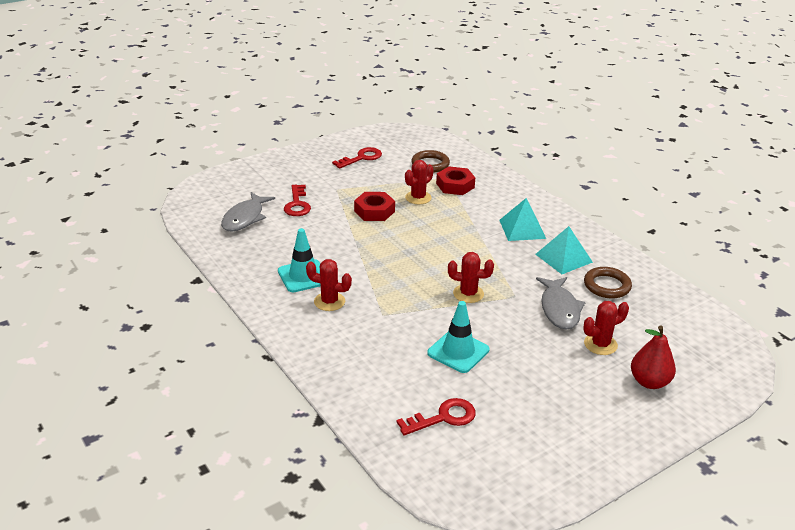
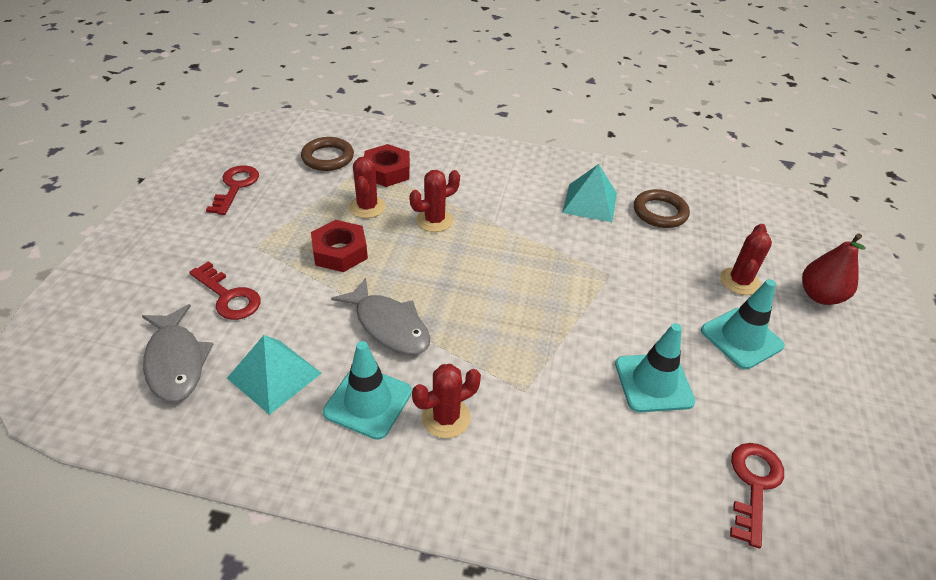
camera: 45 degrees left, 10 degrees up
(468, 294) = (568, 300): red cactus -> red cactus (434, 220)
(522, 229) = (515, 190): turquoise pyramid -> turquoise pyramid (274, 375)
(549, 367) = (741, 338): none -> turquoise traffic cone
(559, 309) = (661, 264): grey fish -> grey fish (389, 326)

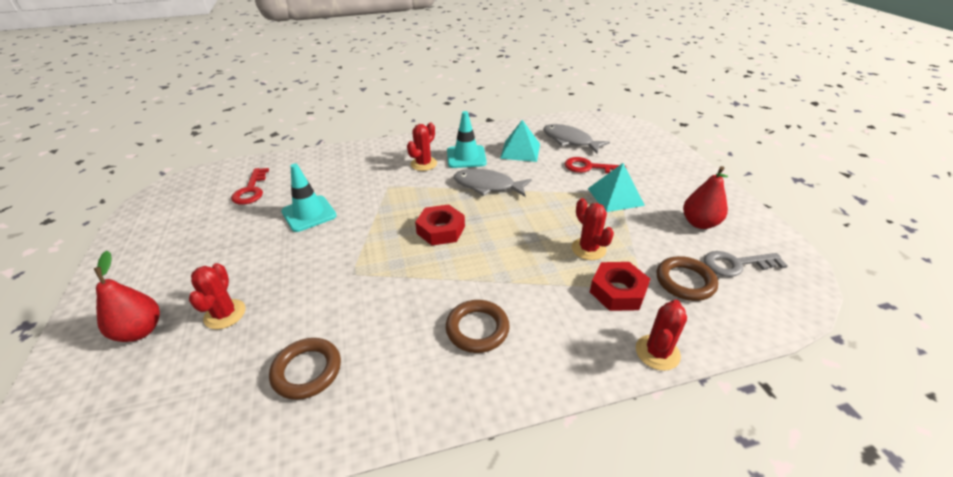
camera: 155 degrees right, 5 degrees down
(235, 187) = (699, 223): red key -> red pear
(270, 151) = (736, 264): none -> grey key
(340, 252) = (564, 210): red nut -> red nut (441, 230)
(434, 220) = (525, 260): red cactus -> red cactus (657, 352)
(518, 190) = (477, 329): none -> brown ring
(590, 202) = (393, 348): turquoise pyramid -> turquoise pyramid (615, 196)
(741, 338) = (237, 263): turquoise traffic cone -> none

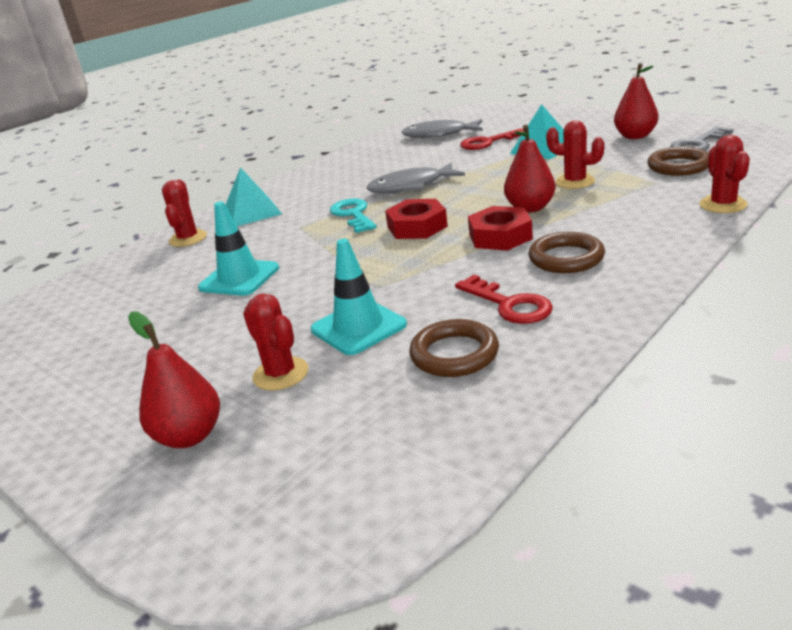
camera: 30 degrees left, 10 degrees down
(251, 190) = (119, 296): red key -> red key (509, 304)
(423, 164) = (311, 200): red cactus -> red cactus (188, 239)
(425, 193) = (353, 215): none -> turquoise key
(466, 157) = (351, 179): turquoise traffic cone -> turquoise traffic cone (358, 327)
(520, 151) = (401, 156): turquoise pyramid -> turquoise pyramid (251, 212)
(524, 258) = (530, 208): none -> red pear
(618, 291) = (640, 191): red nut -> red nut (500, 236)

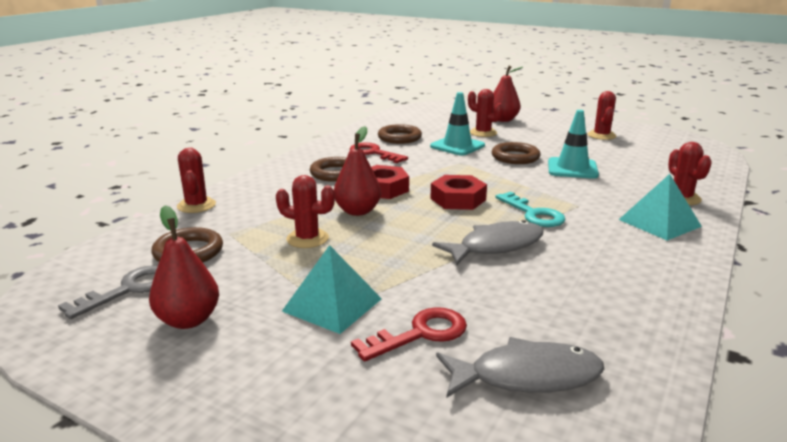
camera: 165 degrees right, 5 degrees down
(84, 364) = (601, 135): none -> red cactus
(290, 300) = (515, 157): none -> brown ring

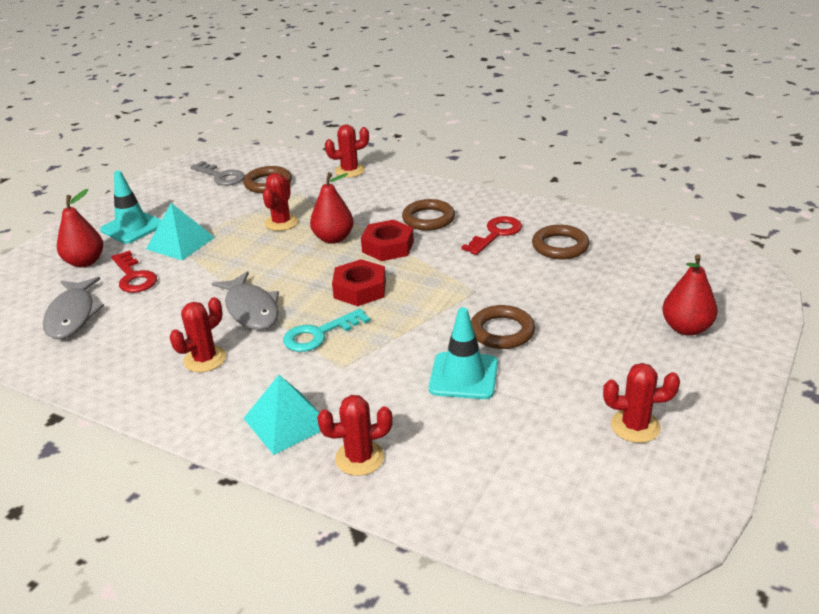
camera: 90 degrees right, 10 degrees up
(188, 320) = (179, 200): red pear -> red pear (85, 262)
(457, 146) = (537, 288): turquoise traffic cone -> turquoise traffic cone (132, 227)
(483, 133) = (606, 308): red cactus -> red cactus (205, 359)

